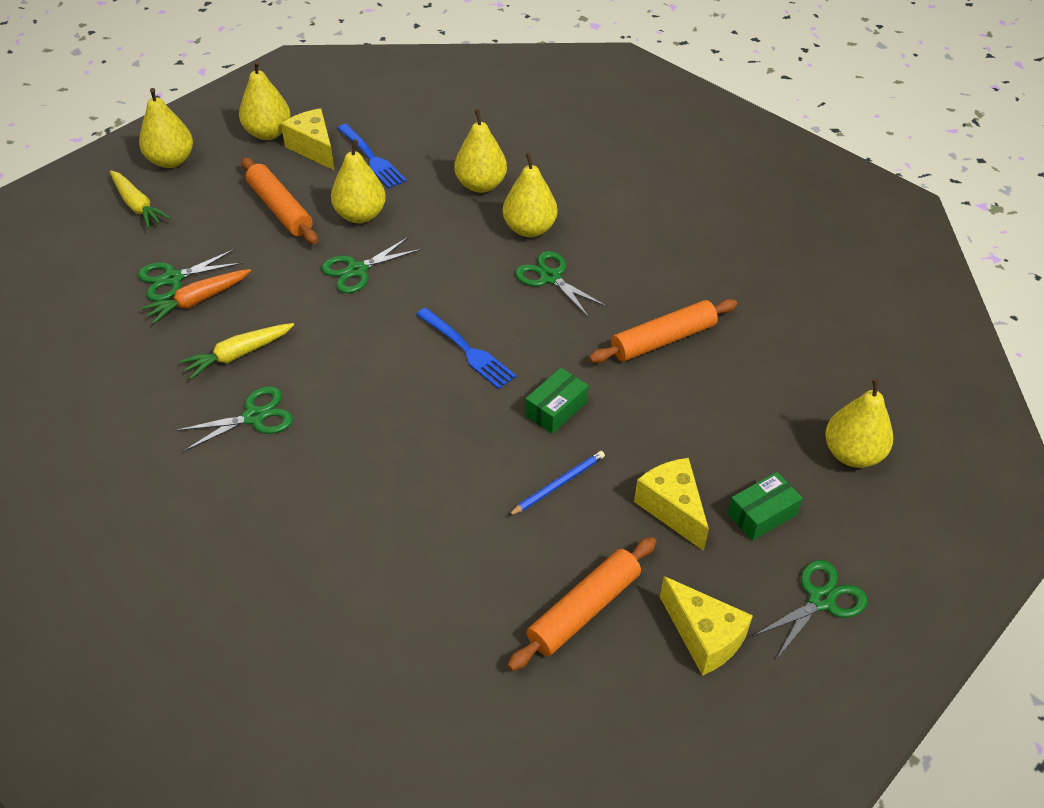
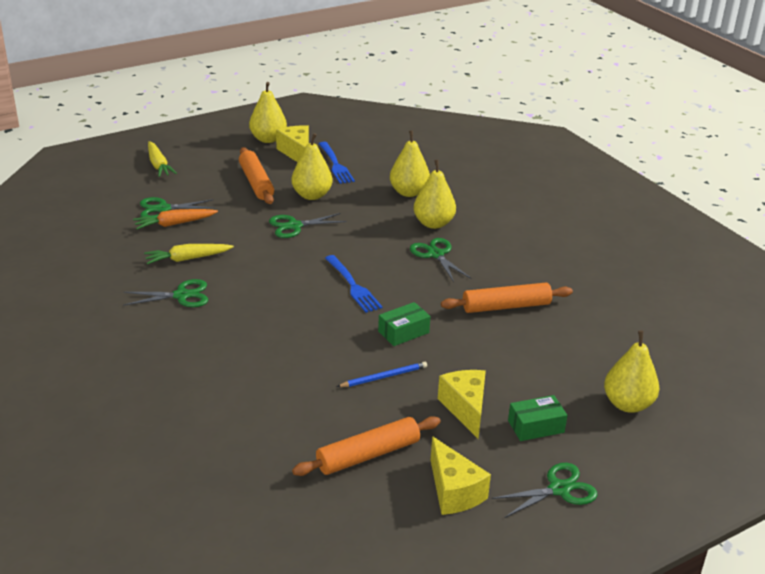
camera: 15 degrees right, 15 degrees down
(171, 161) = (193, 144): yellow pear -> none

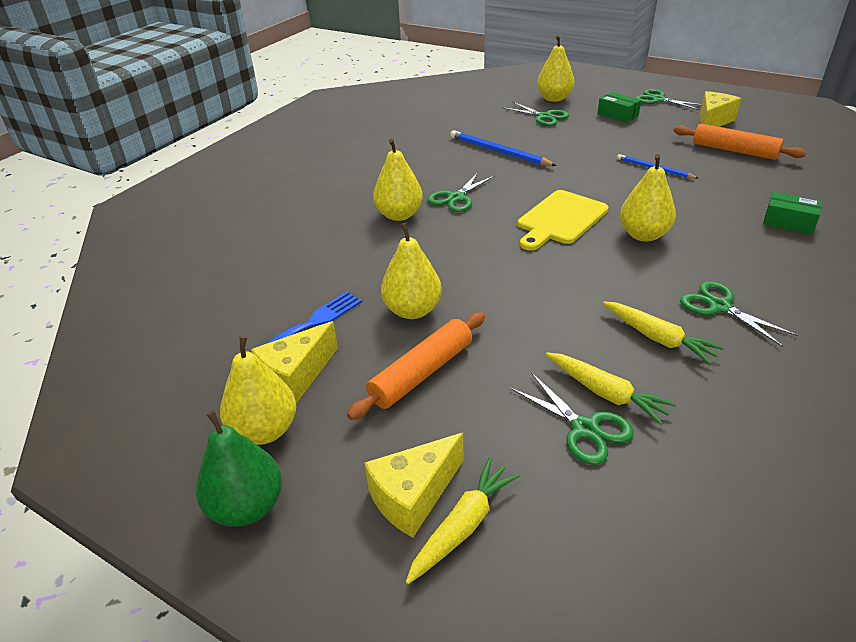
camera: 115 degrees left, 5 degrees up
(174, 224) = (605, 393): orange carrot -> yellow carrot
(229, 129) = (247, 506): none -> green pear
(294, 226) = (497, 293): green scissors -> green scissors (544, 117)
(352, 285) = (560, 219): blue fork -> yellow cutting board
(403, 332) = (591, 178): green box -> green box (788, 222)
(409, 192) = (343, 248): yellow pear -> yellow pear (643, 235)
(465, 409) = (638, 136): yellow cheese -> yellow cheese (413, 496)
(506, 306) = (498, 152): orange rolling pin -> blue pencil

